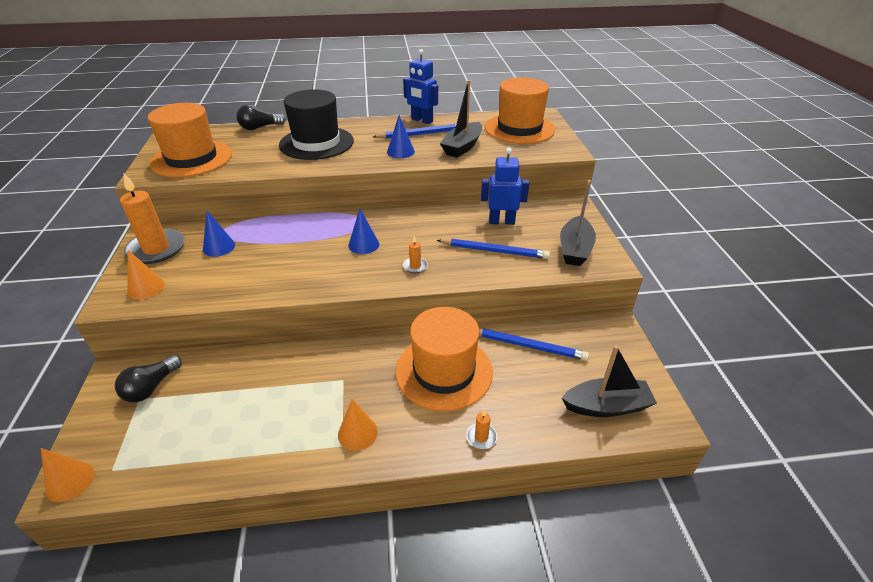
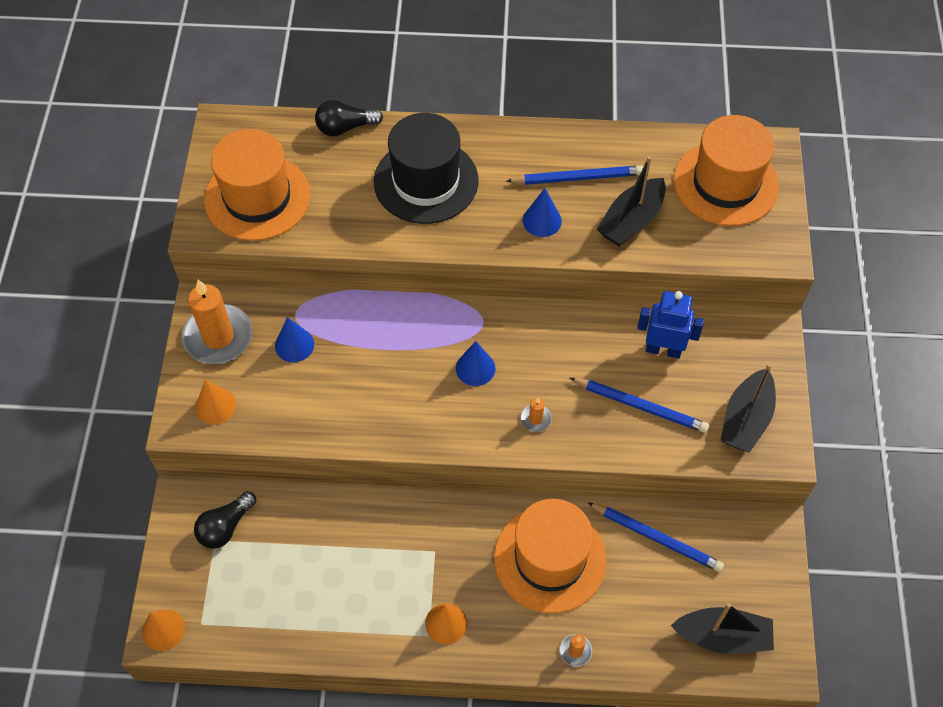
camera: 10 degrees right, 20 degrees up
(422, 121) = (583, 140): blue robot -> none

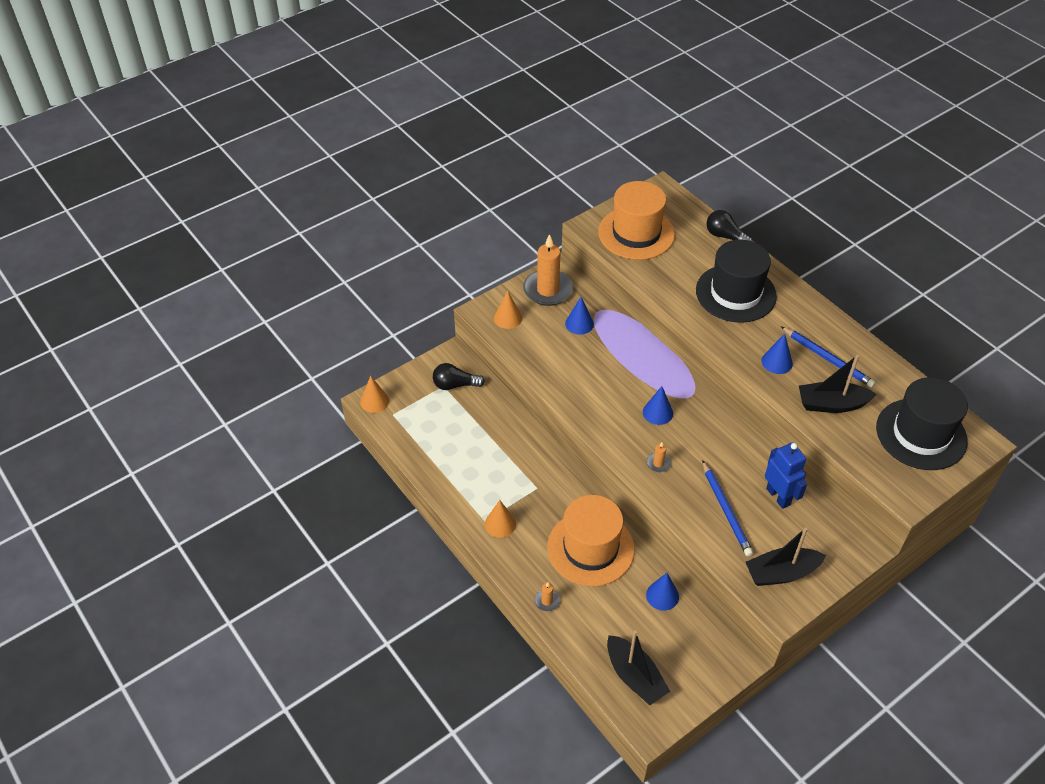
camera: 50 degrees right, 10 degrees down
(656, 538) = (662, 595): blue pencil -> blue cone
(725, 183) = (921, 434): orange hat -> black hat

